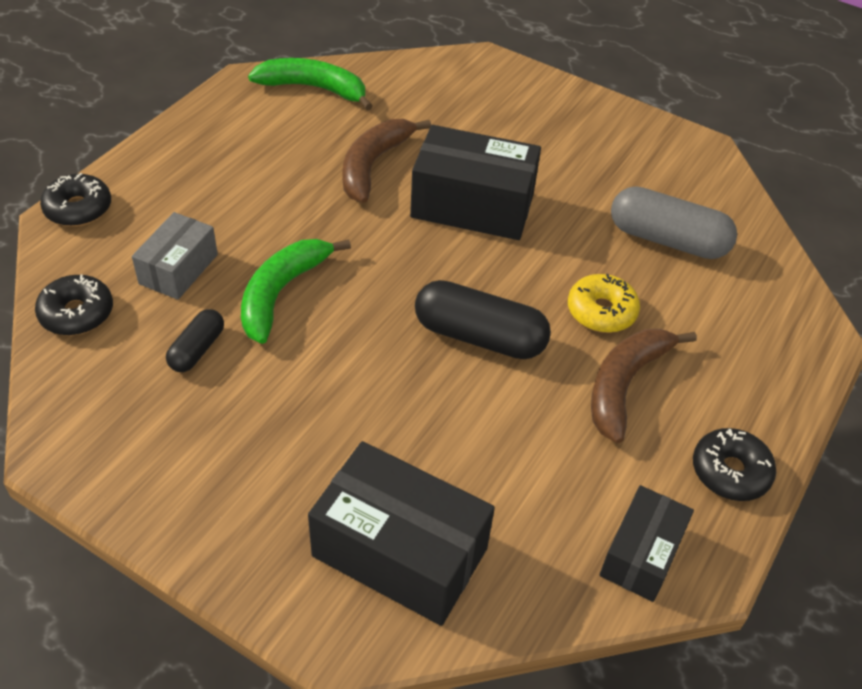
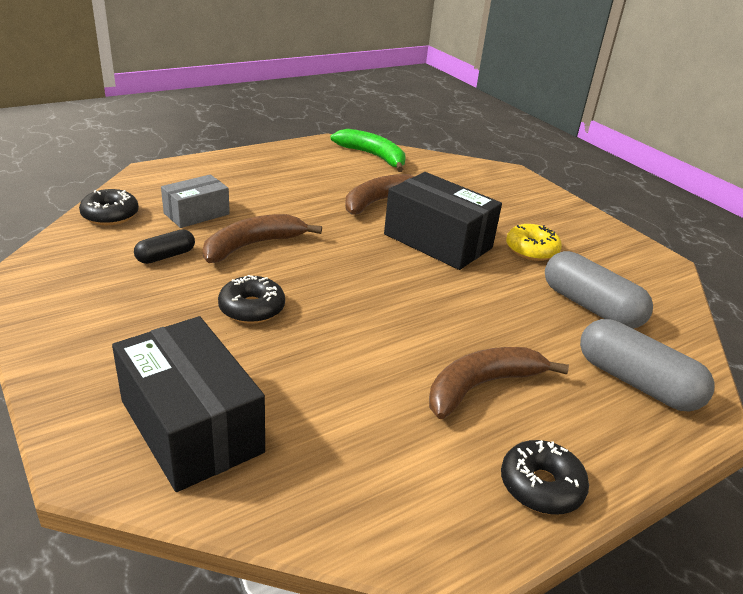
camera: 25 degrees right, 15 degrees down
(78, 209) = (165, 170): black donut -> black donut (252, 308)
(281, 293) = (252, 245): green banana -> brown banana
(479, 336) = (379, 315): black capsule -> none
(601, 311) = (496, 332): yellow donut -> yellow donut (531, 250)
(641, 554) = (403, 516): black box -> none
(750, 320) = (636, 382): none -> grey capsule

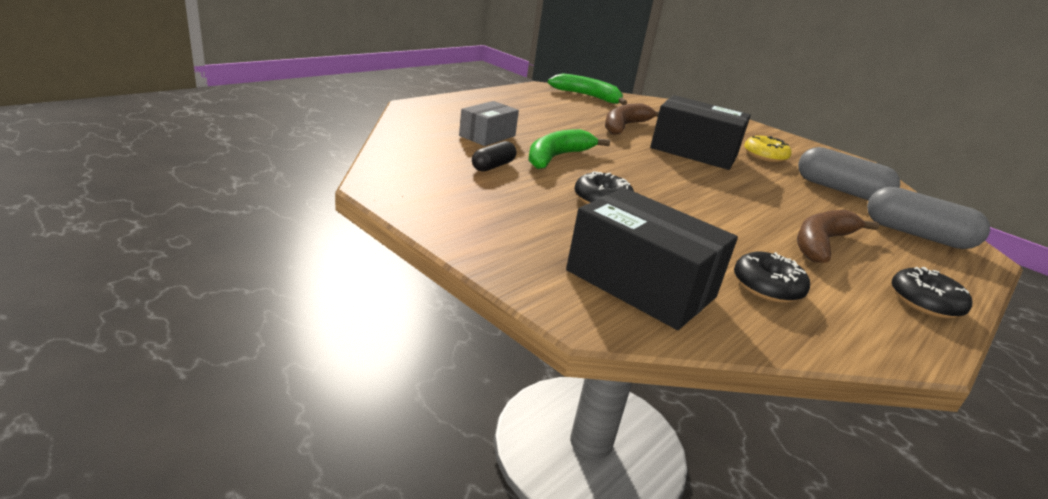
camera: 15 degrees left, 5 degrees down
(110, 215) = (413, 138): black donut -> black donut (767, 287)
(252, 245) = (557, 157): brown banana -> green banana

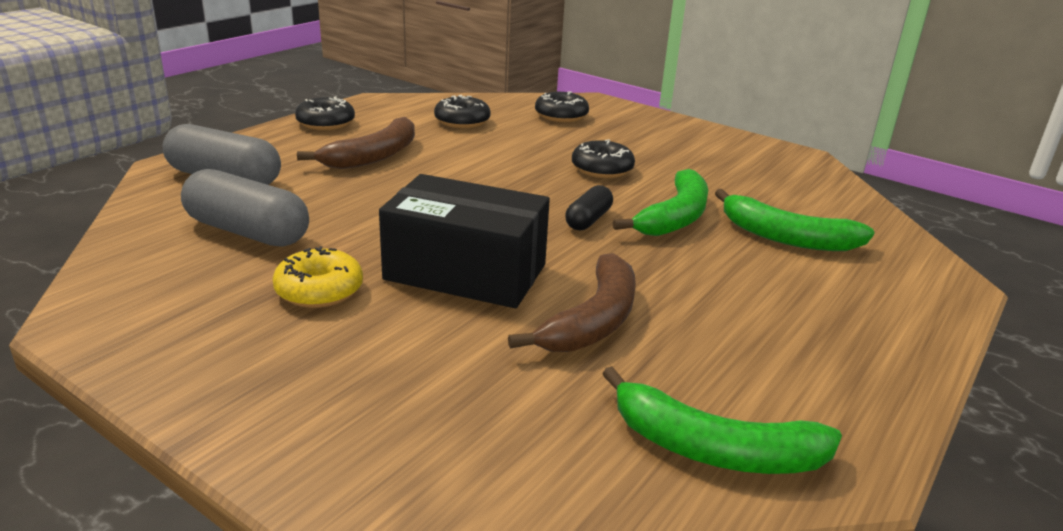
camera: 175 degrees right, 0 degrees up
(487, 136) = (786, 237): grey box -> green banana
(493, 166) = (734, 191): black capsule -> black capsule (588, 220)
(640, 284) = (561, 116): black box -> black donut

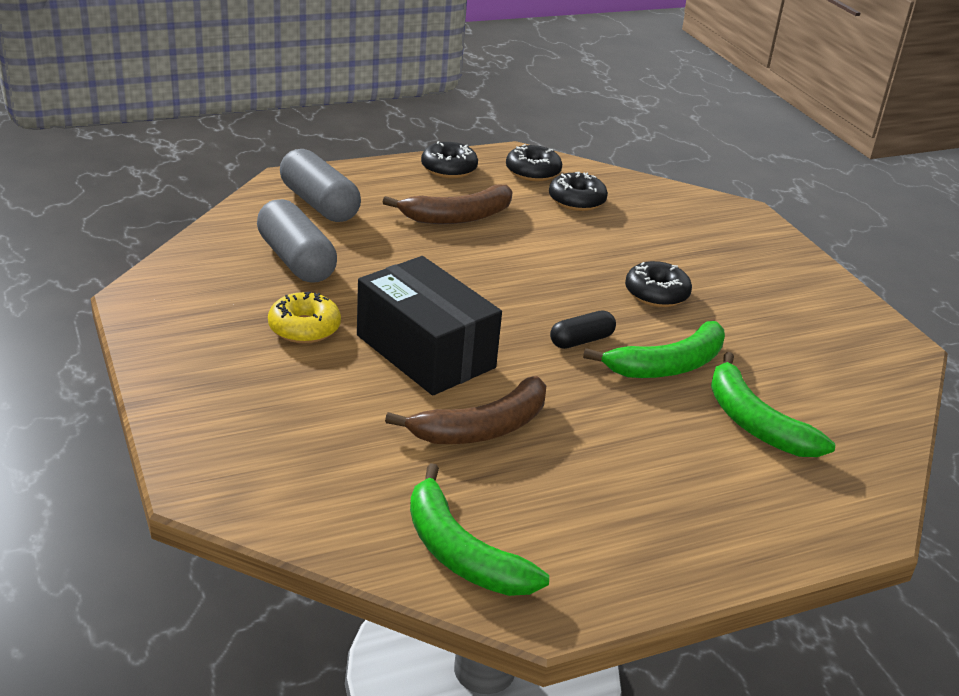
camera: 30 degrees right, 5 degrees up
(561, 116) = (686, 221): black donut -> black donut (533, 172)

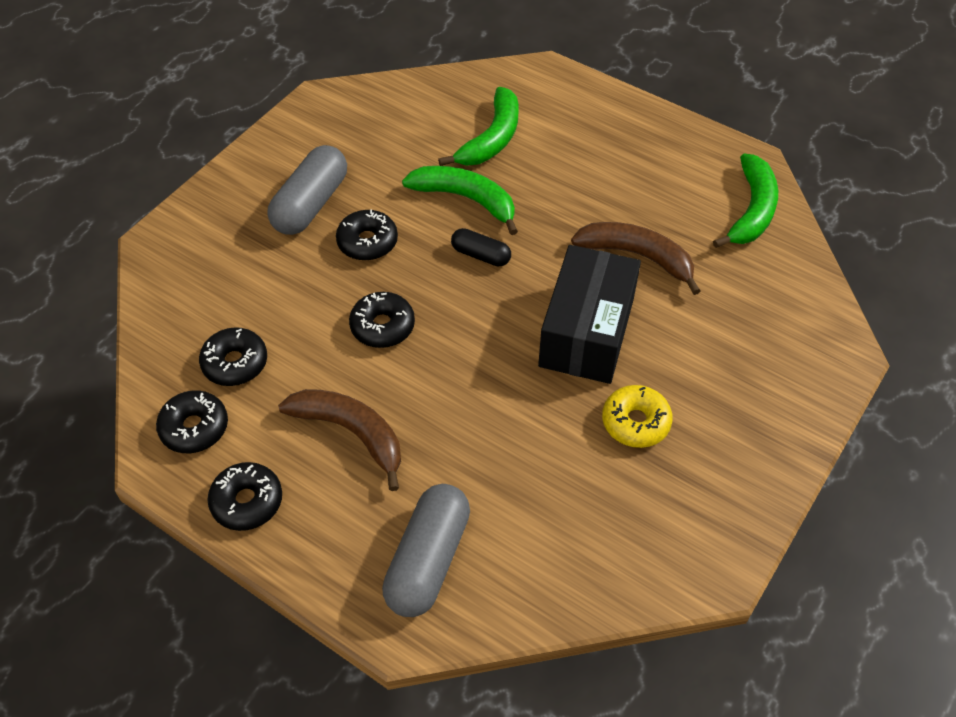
camera: 120 degrees left, 20 degrees up
(296, 260) = (547, 501): grey capsule -> grey capsule (310, 204)
(547, 264) = (382, 326): none -> black donut

